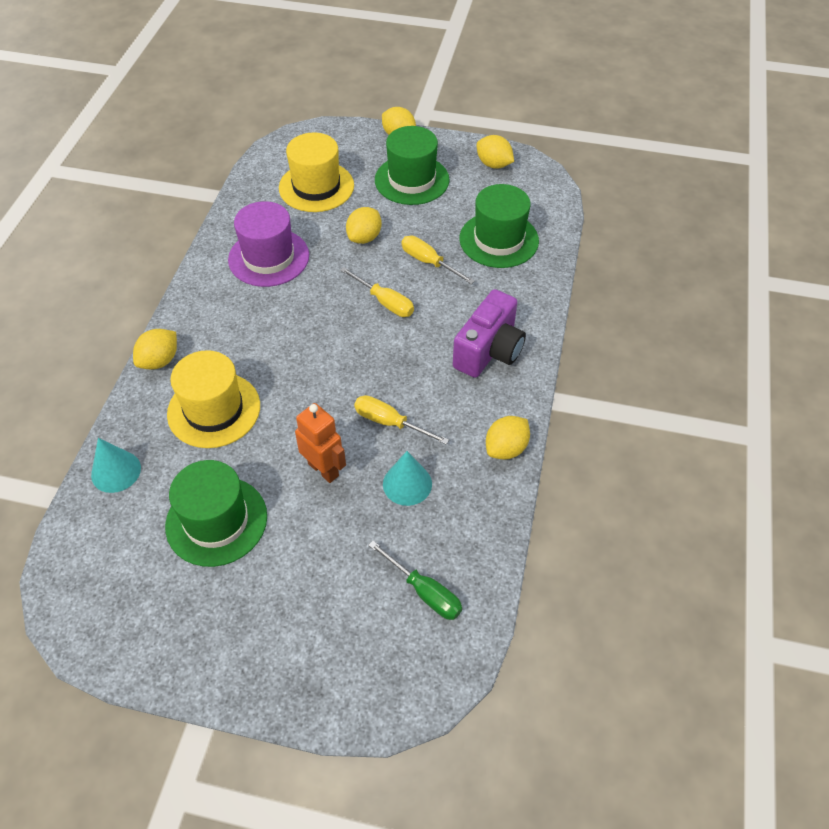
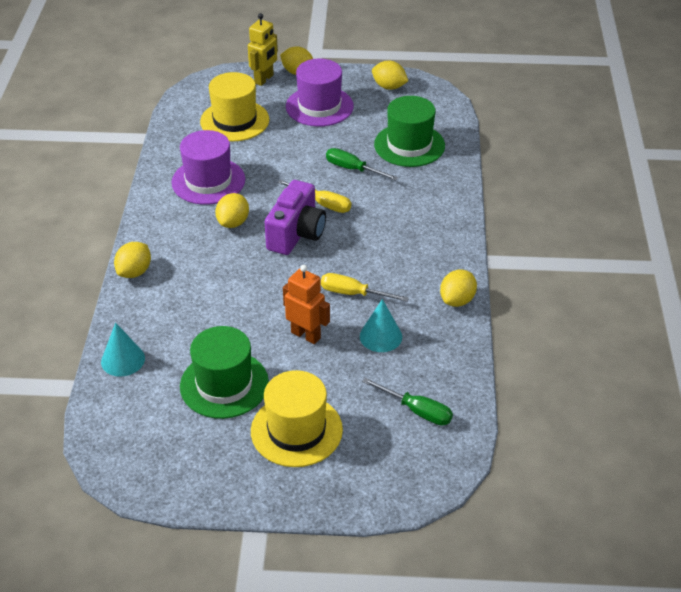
camera: 10 degrees left, 10 degrees down
(214, 410) = (195, 303): yellow hat -> yellow hat (296, 430)
(361, 140) = (264, 79): none -> yellow robot
(364, 237) = (290, 156): yellow lemon -> yellow lemon (233, 222)
(412, 180) = (319, 106): green hat -> purple hat
(429, 262) = (353, 169): yellow screwdriver -> green screwdriver
(489, 351) = (423, 230): purple camera -> purple camera (296, 234)

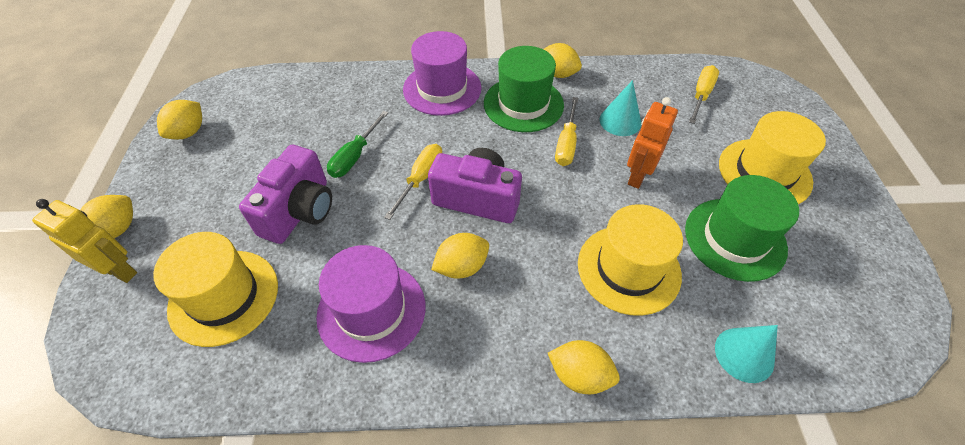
camera: 95 degrees left, 10 degrees up
(210, 311) = (628, 269): none -> yellow hat
(233, 222) = (461, 267): yellow lemon -> yellow lemon turned 45 degrees counterclockwise
(300, 145) = (300, 211): none -> purple camera
(319, 106) = (213, 198): purple hat -> purple hat (442, 89)
(409, 145) = (314, 111): green hat -> green hat (523, 104)
(417, 411) = (701, 95): green screwdriver -> yellow screwdriver

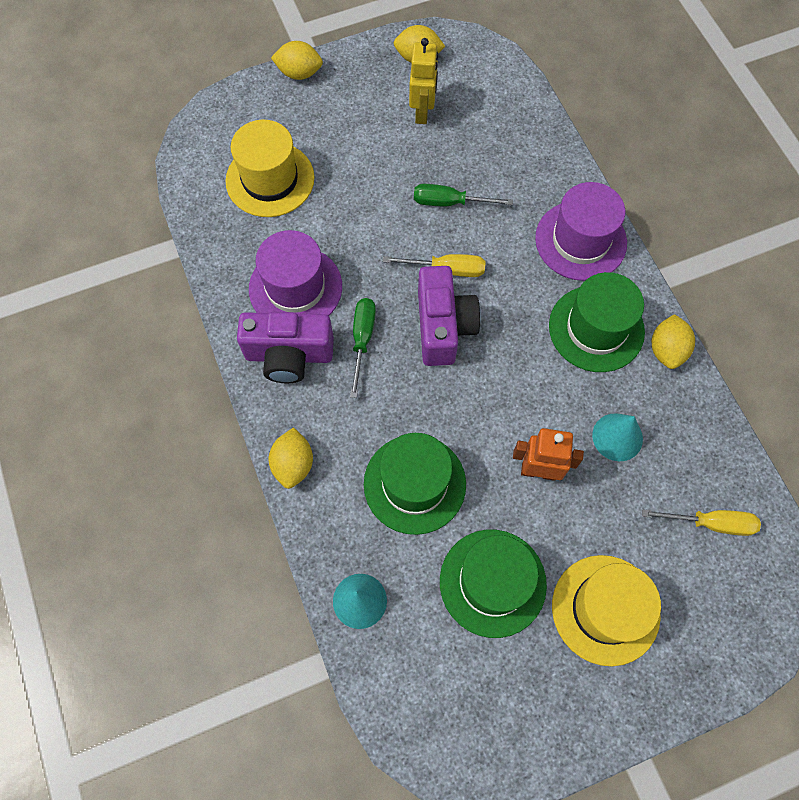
camera: 70 degrees right, 15 degrees up
(120, 271) = (266, 99): yellow robot -> yellow robot (422, 112)
(300, 211) = (369, 189): purple camera -> purple camera (289, 355)
(461, 267) = (362, 340): yellow lemon -> green screwdriver
(566, 144) = (554, 389): yellow screwdriver -> none
(628, 269) = (414, 484): yellow hat -> green hat

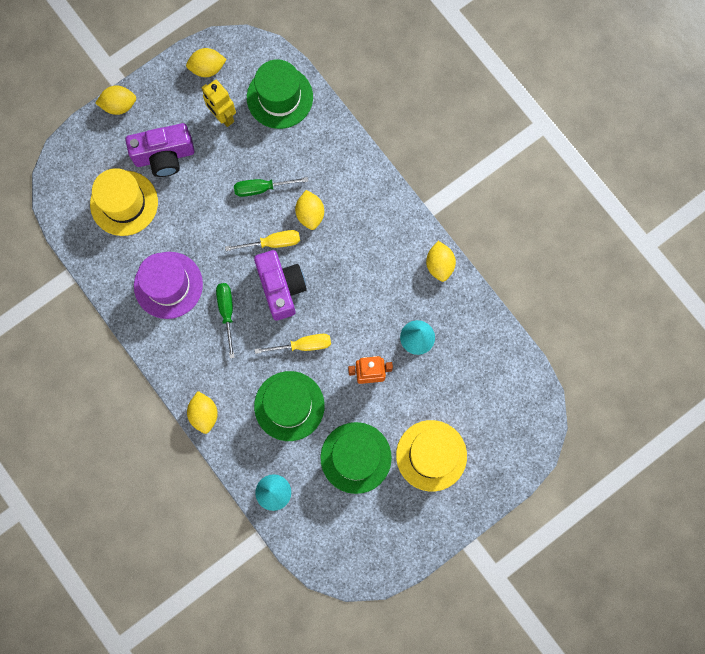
camera: 15 degrees left, 10 degrees up
(289, 355) = (178, 337): purple camera -> purple camera (164, 156)
(422, 112) = (223, 116): yellow robot -> yellow robot turned 150 degrees clockwise
(504, 247) = (310, 214): none -> yellow lemon
(580, 240) = (363, 195): purple hat -> none
(596, 328) = (388, 261): green hat -> green hat (279, 97)
(710, 523) = (489, 380): yellow screwdriver -> yellow screwdriver (303, 345)

